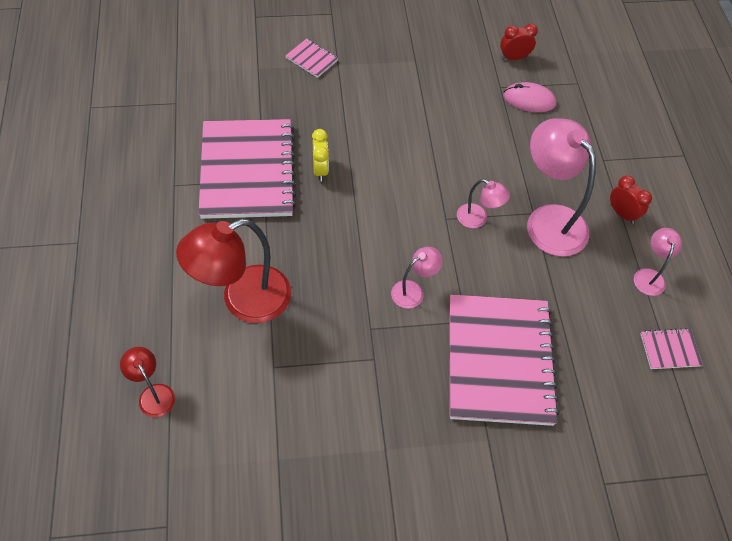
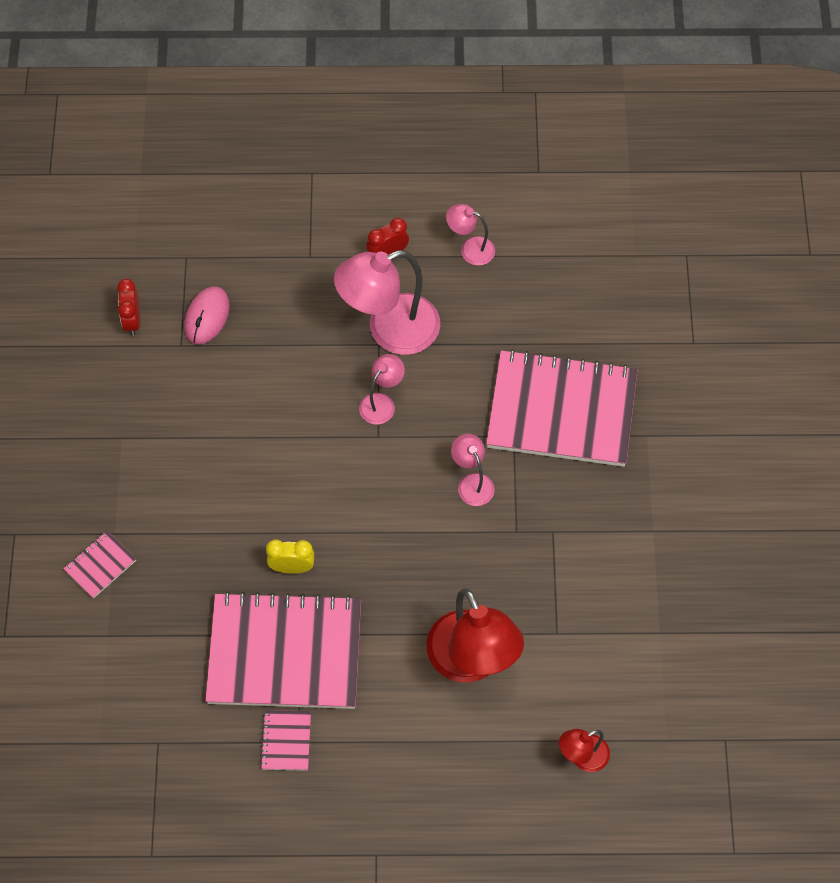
camera: 80 degrees left, 5 degrees up
(669, 350) = (558, 252): pink notebook -> pink notebook (286, 741)

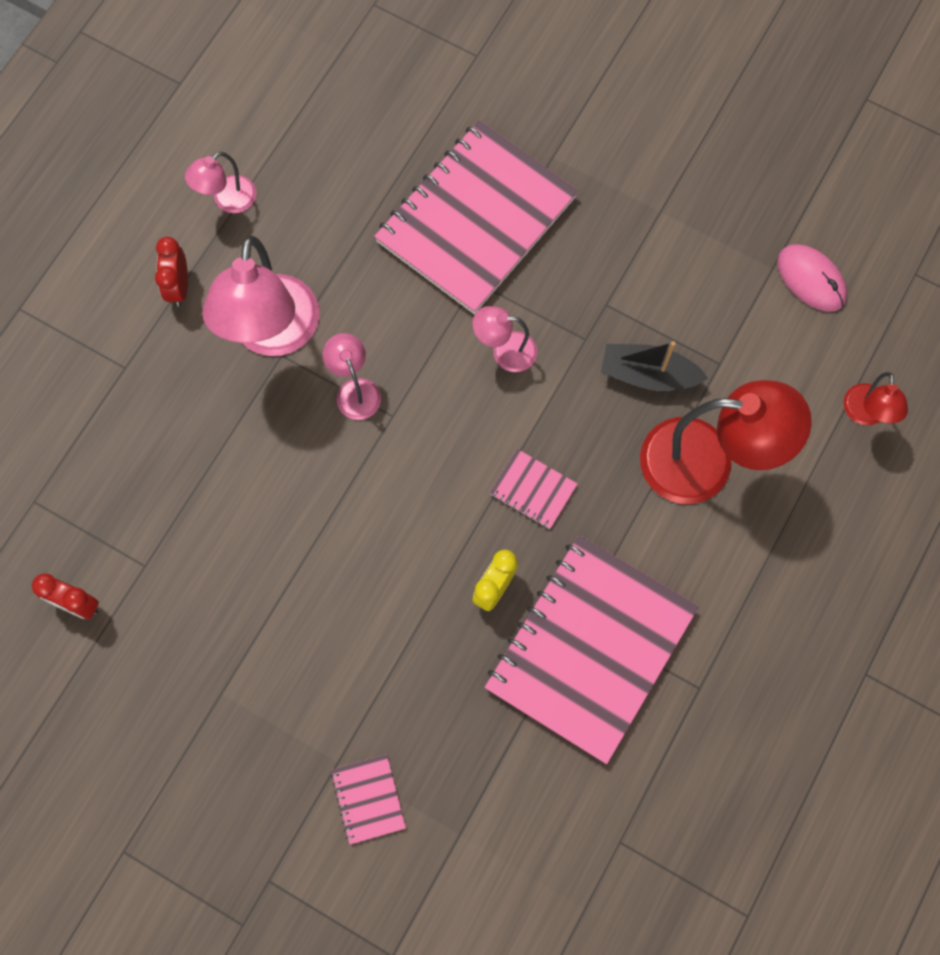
camera: 60 degrees left, 10 degrees up
(207, 317) = (127, 518): pink mouse -> pink mouse (811, 279)
(286, 741) = (692, 700): pink notebook -> pink notebook (533, 490)
(516, 587) = (648, 374): none -> black boat

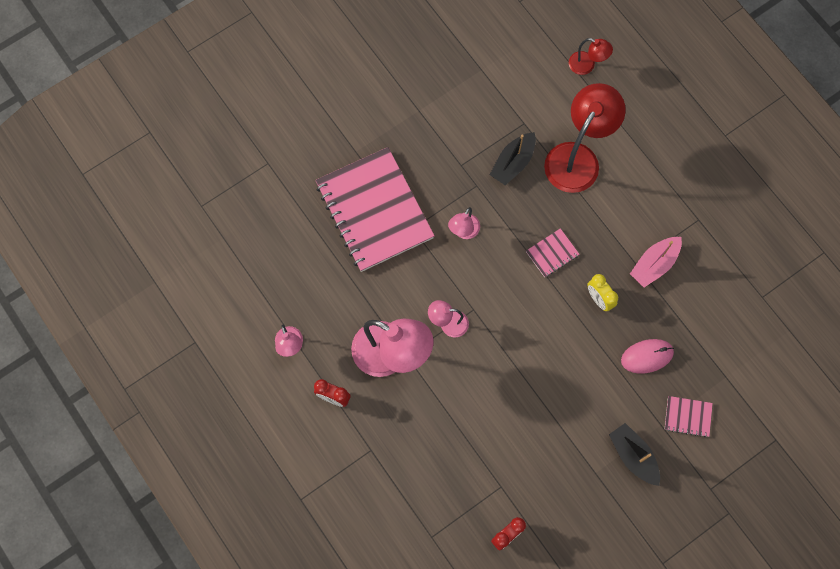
camera: 65 degrees left, 0 degrees up
(270, 740) = (633, 456): none -> black boat
(590, 649) = (654, 264): pink notebook -> pink boat
(811, 279) = (497, 54): pink mouse -> pink mouse (647, 356)

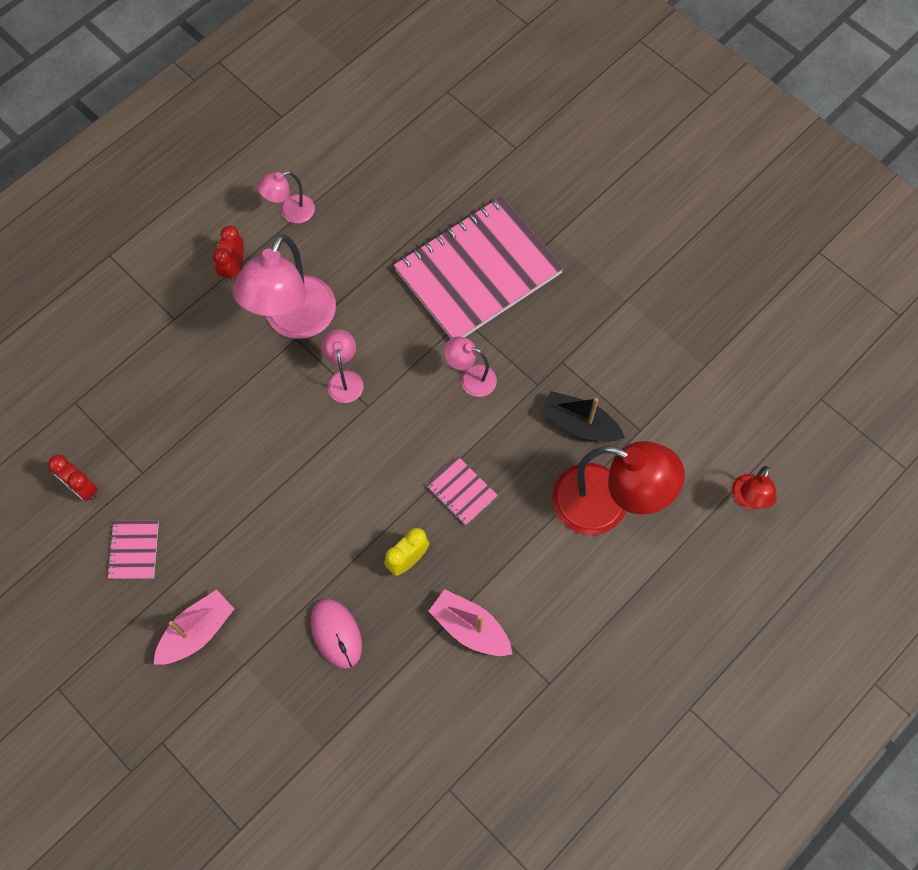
camera: 80 degrees right, 5 degrees down
(633, 456) = (197, 632): black boat -> pink boat
(687, 416) = (259, 699): pink notebook -> pink notebook (134, 550)

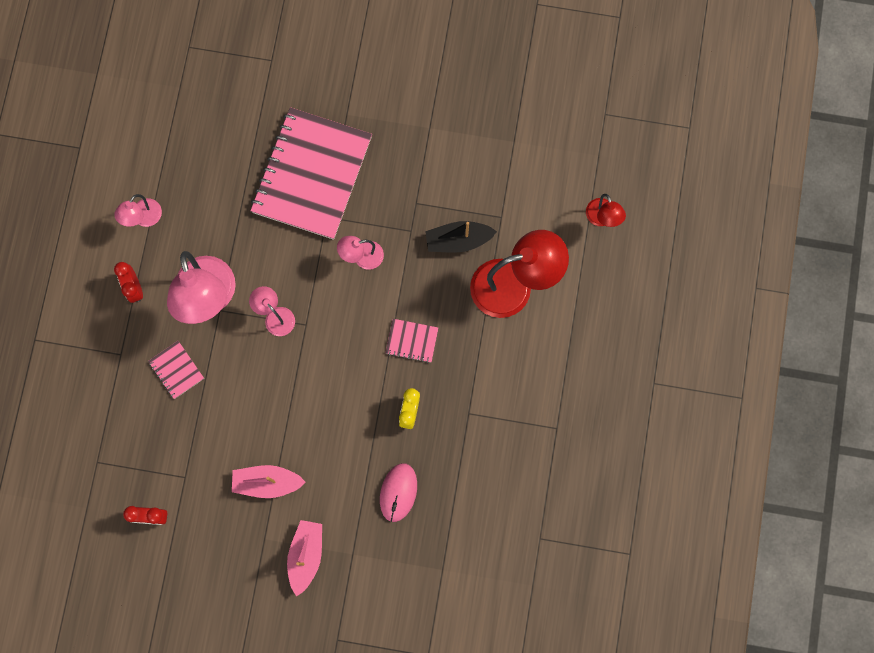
camera: 35 degrees left, 10 degrees up
(134, 550) = (221, 532): pink notebook -> pink notebook (176, 370)
(336, 634) = (398, 492): pink mouse -> pink mouse turned 75 degrees clockwise
(470, 628) = (482, 428): pink boat -> pink boat (267, 482)

